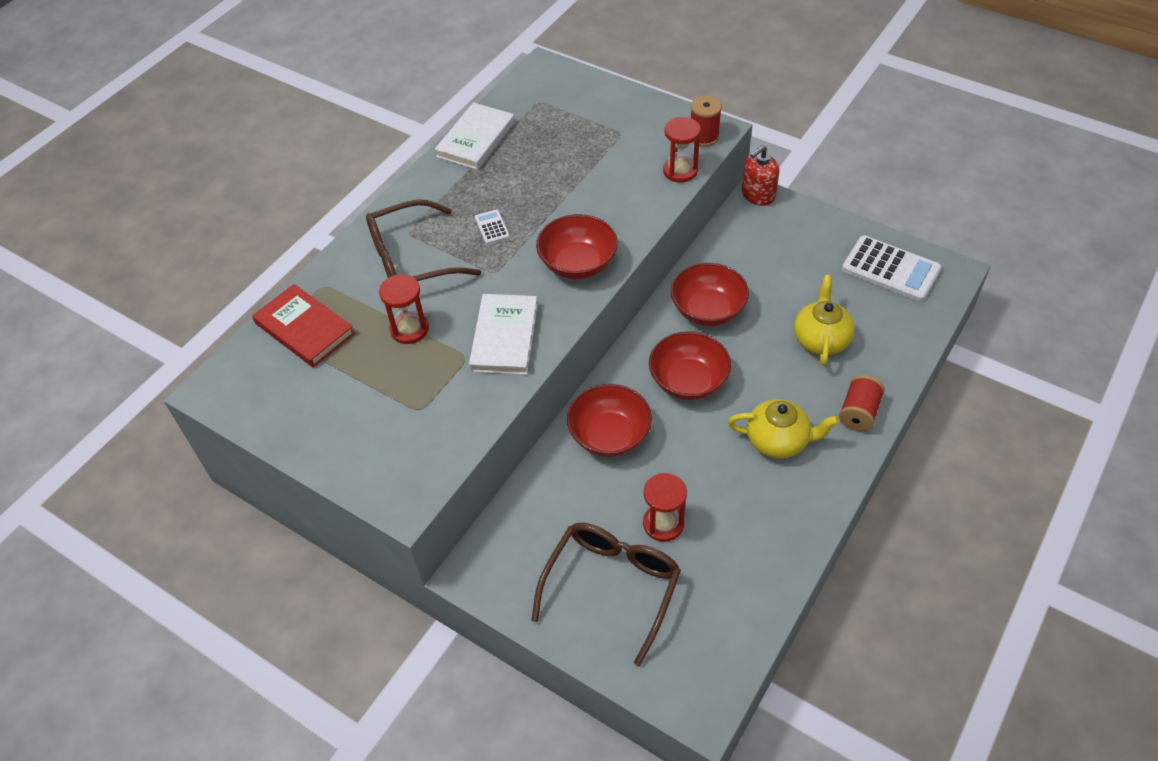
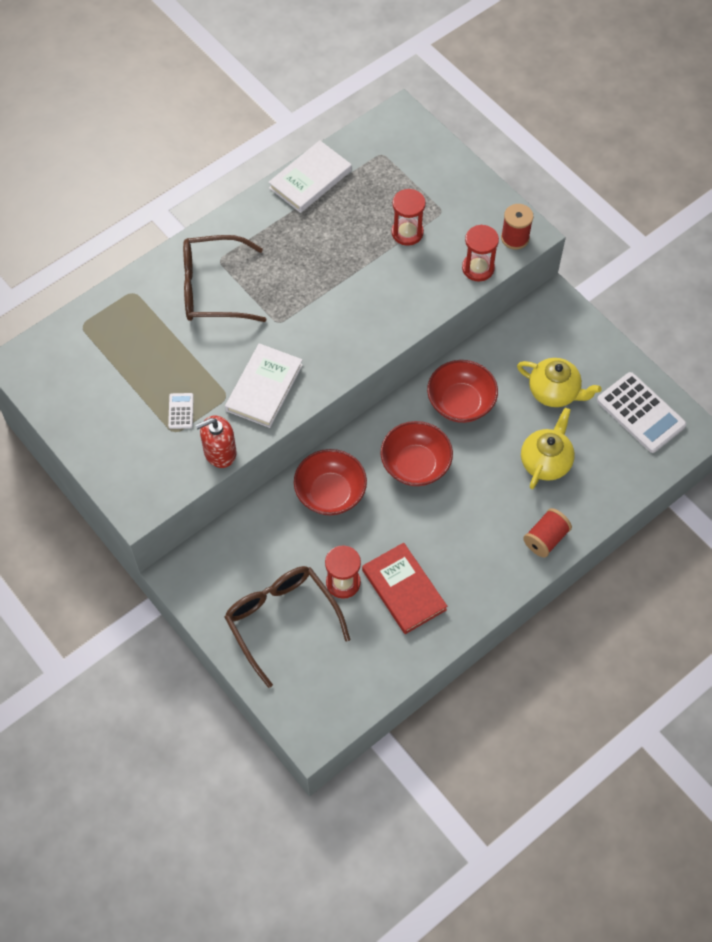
camera: 15 degrees right, 10 degrees up
(304, 328) = (106, 329): red book -> red book (404, 590)
(409, 329) = (190, 356): red hourglass -> red hourglass (407, 232)
(492, 227) = (292, 277): white calculator -> white calculator (181, 411)
(578, 263) = (351, 336): red bowl -> none
(611, 587) = (282, 621): brown glasses -> brown glasses turned 75 degrees counterclockwise
(758, 195) = (557, 300): red soap dispenser -> red soap dispenser (220, 452)
(778, 441) = (467, 542): yellow teapot -> yellow teapot (554, 392)

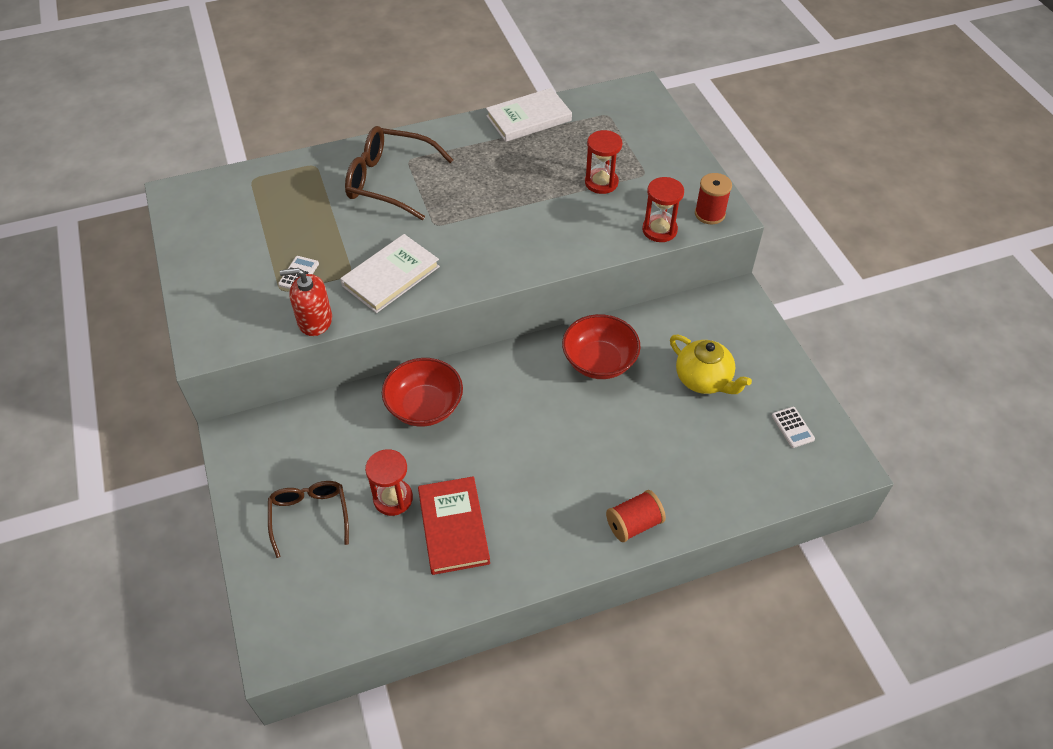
camera: 20 degrees right, 10 degrees down
(282, 621) = (310, 516): brown glasses -> brown glasses, size x0.65
(415, 465) = (525, 406): red bowl -> none
(546, 461) = (666, 445): yellow teapot -> none
(641, 413) = (792, 427): white calculator -> white calculator, size x0.46

